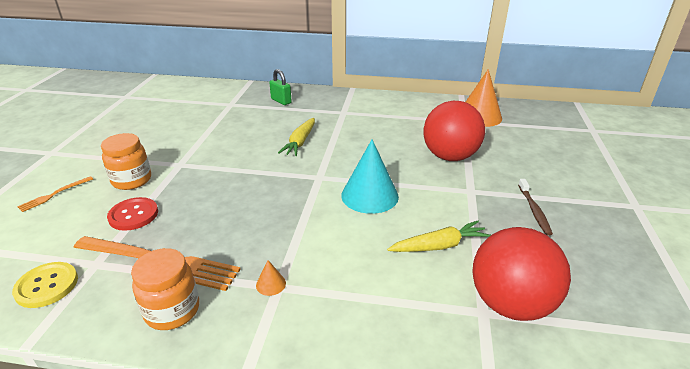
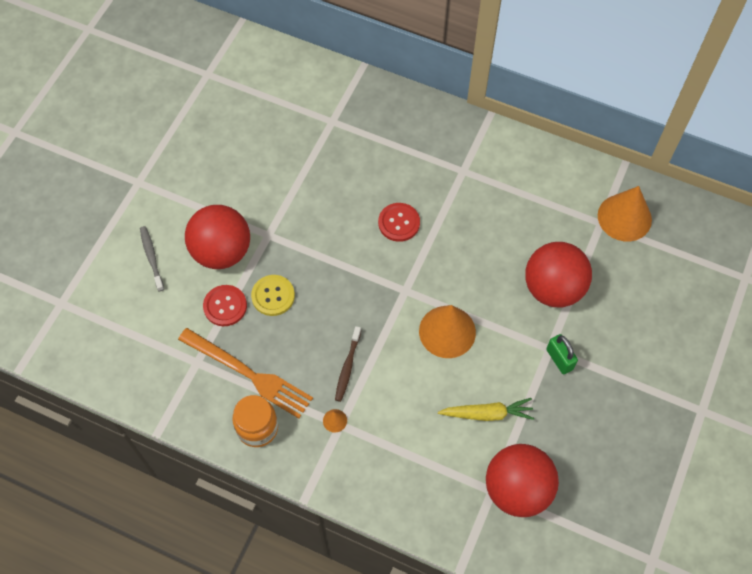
camera: 15 degrees right, 30 degrees up
(47, 286) = (162, 378): yellow button -> yellow button (273, 296)
(54, 195) = (151, 257): orange fork -> grey toothbrush
(132, 180) = (222, 251): orange jar -> red ball
(281, 101) = (394, 127): green padlock -> green padlock (559, 359)
(300, 142) = (399, 223): yellow carrot -> red button
(369, 195) = (447, 331): turquoise cone -> orange cone
(534, 210) = (597, 392): brown toothbrush -> brown toothbrush (347, 367)

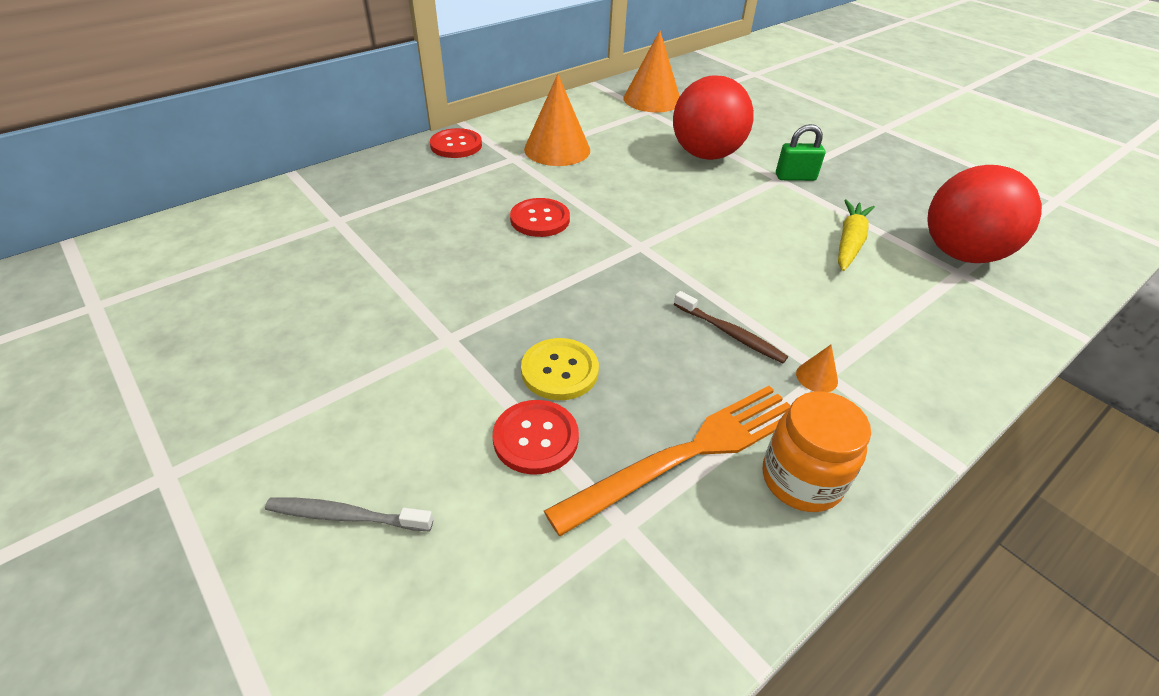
camera: 65 degrees left, 20 degrees down
(222, 251) = (428, 404): red ball -> none
(447, 331) = (720, 234): orange cone -> orange cone (557, 149)
(456, 128) = (456, 145): none -> red button

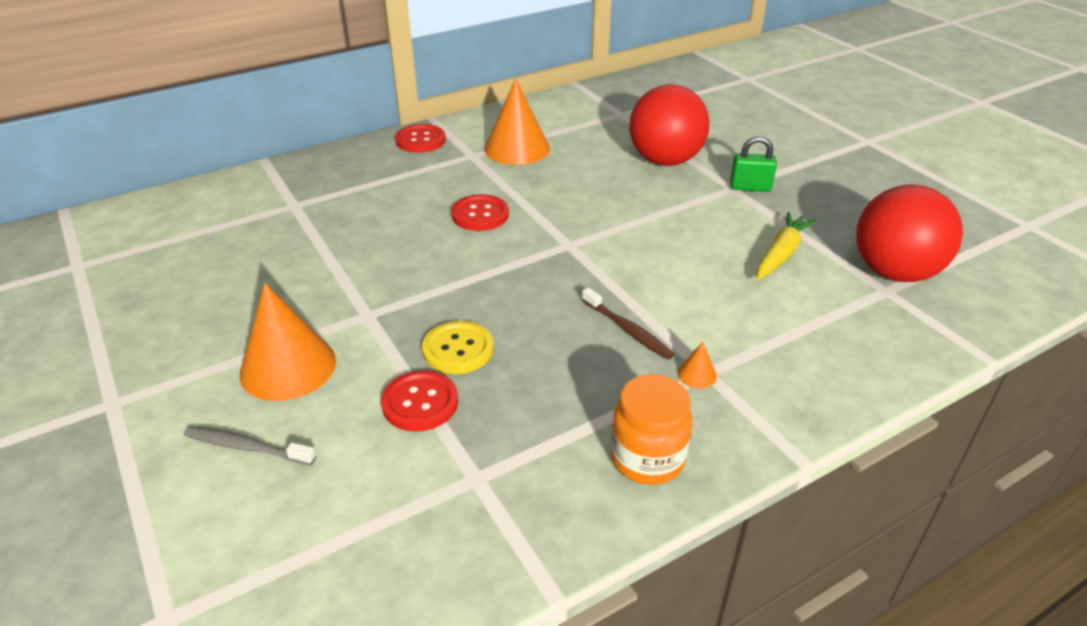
camera: 10 degrees right, 5 degrees down
(652, 99) = (629, 102): orange cone -> orange cone (288, 367)
(688, 453) = (551, 427): orange fork -> none

